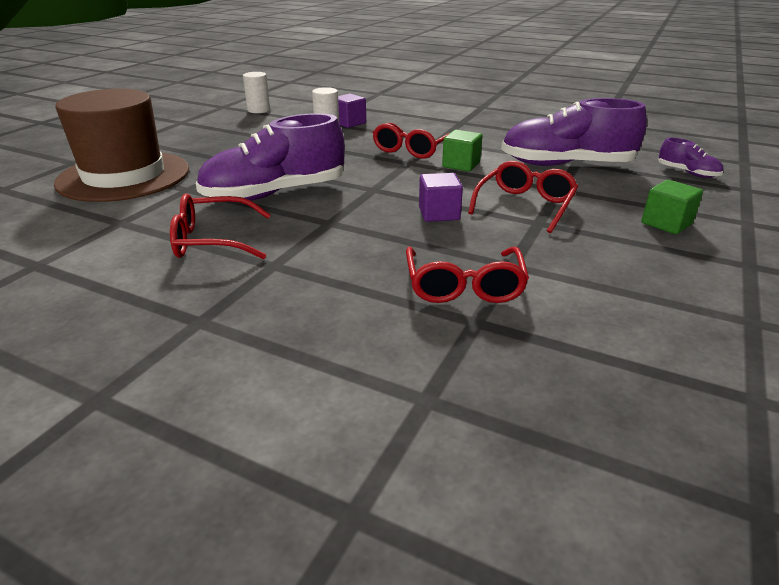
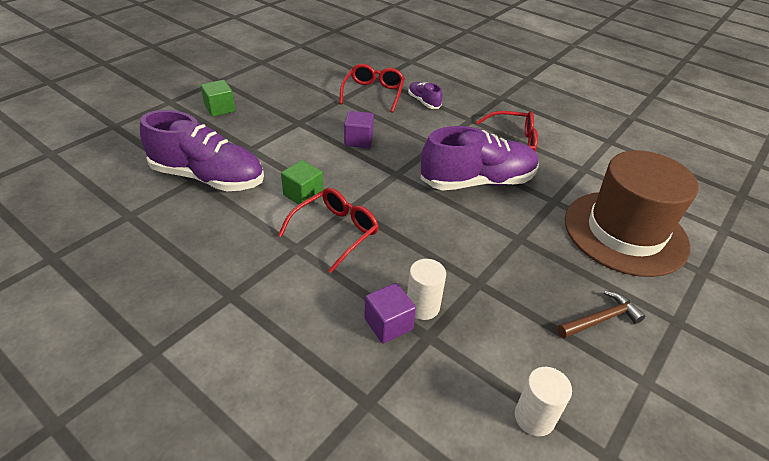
camera: 170 degrees left, 10 degrees up
(193, 136) = (601, 319): none -> brown hammer
(525, 205) = (293, 137): red glasses -> none
(687, 173) = (122, 149): purple shoe -> purple shoe (424, 102)

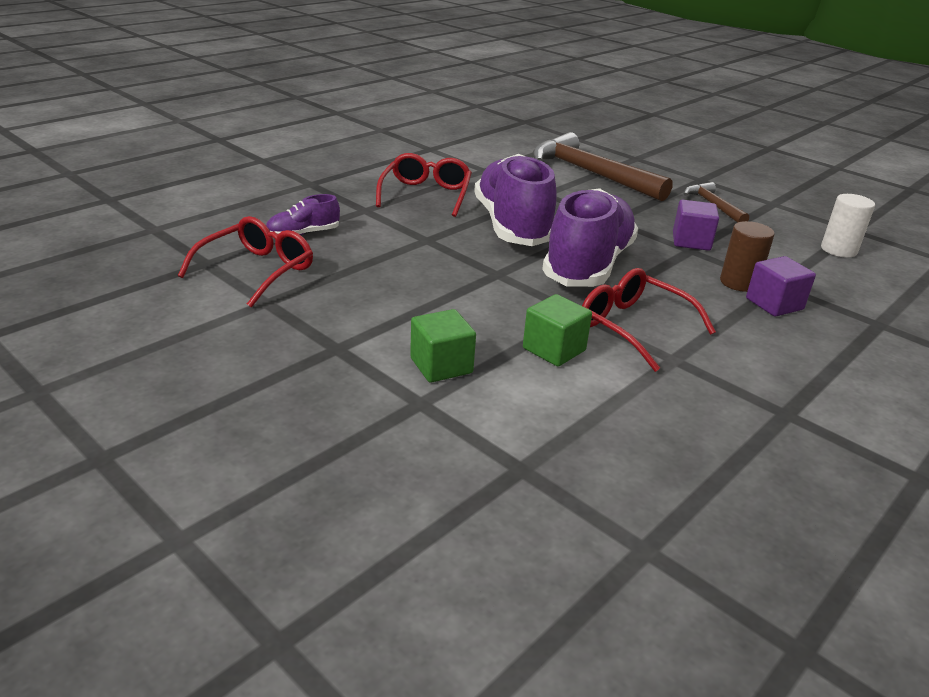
camera: 85 degrees left, 10 degrees down
(208, 177) = (514, 450): purple shoe -> purple shoe (588, 265)
(220, 109) = (250, 448): green cube -> green cube (441, 366)
(358, 140) = (406, 295): purple cube -> purple cube (691, 241)
(373, 93) = (257, 271): red glasses -> red glasses turned 105 degrees clockwise
(422, 306) = (739, 283): white cylinder -> brown cylinder
(625, 232) = (590, 173): brown hat -> brown hammer

